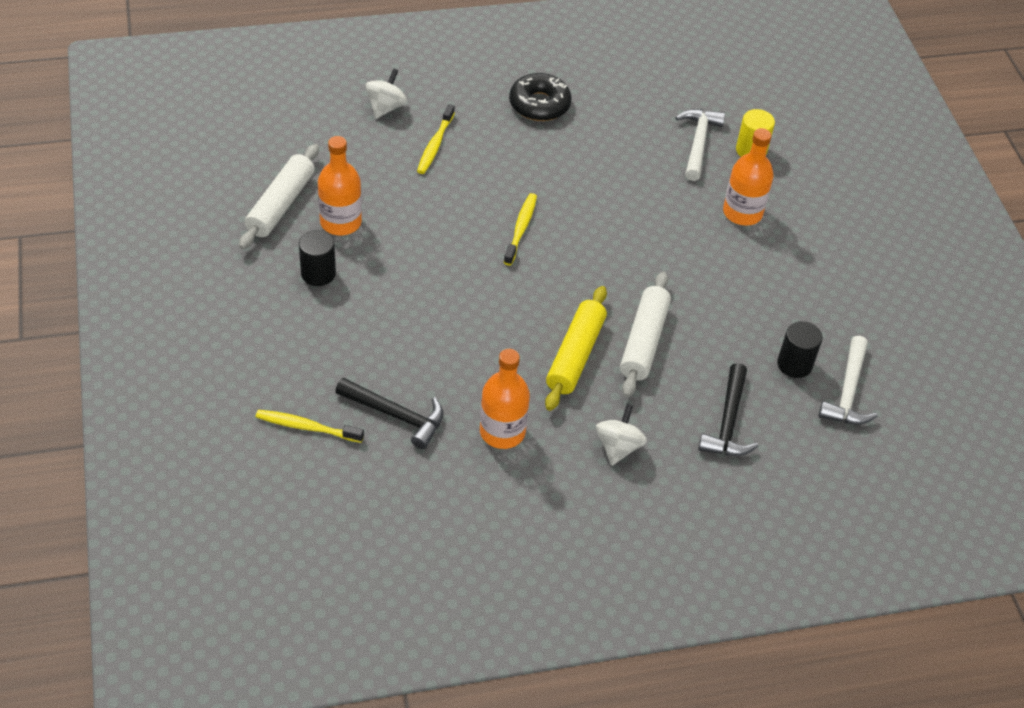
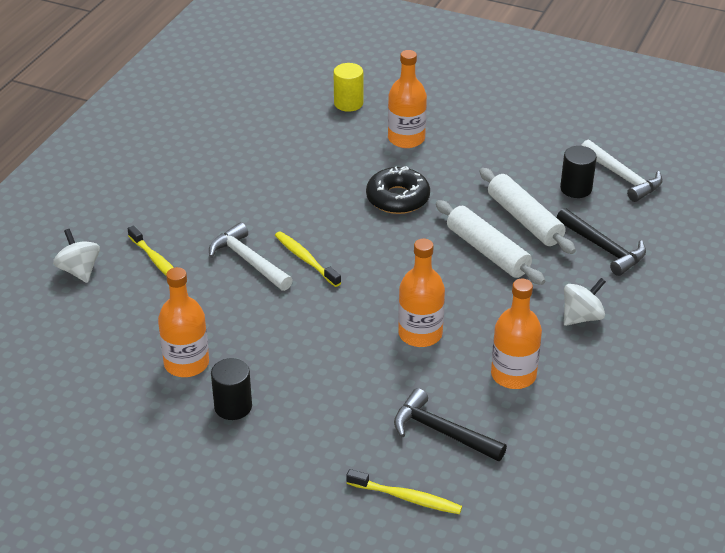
camera: 50 degrees left, 10 degrees down
(281, 204) = (123, 393): white rolling pin -> white rolling pin (524, 219)
(307, 427) = (406, 497): yellow toothbrush -> yellow toothbrush turned 120 degrees counterclockwise
(396, 415) = (442, 432): black hammer -> black hammer turned 120 degrees counterclockwise
(497, 346) = (420, 334): none -> orange bottle
(539, 104) = (179, 182): black donut -> black donut (397, 198)
(575, 355) = (469, 295): yellow rolling pin -> none
(618, 447) = (581, 317): white spinning top -> white spinning top turned 90 degrees clockwise
(698, 143) = (313, 124): white hammer -> white hammer (248, 261)

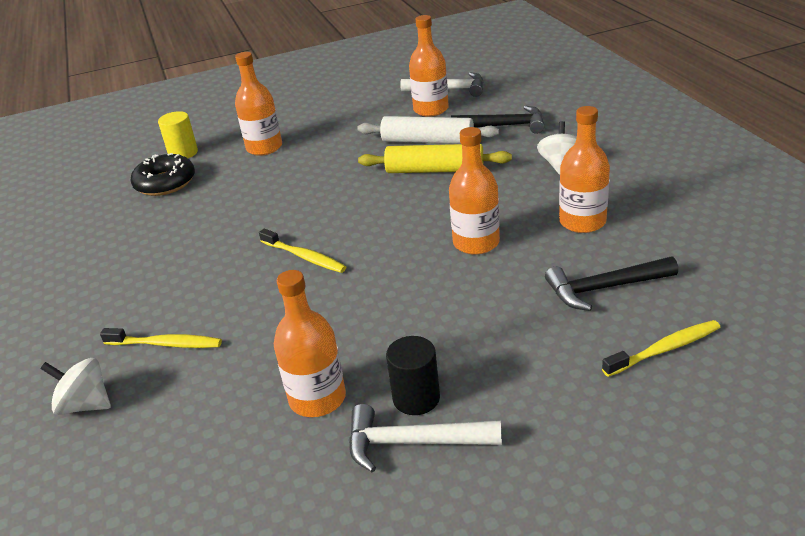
camera: 40 degrees left, 5 degrees down
(248, 261) = (255, 288): white hammer -> white hammer (413, 442)
(305, 259) = (304, 257): yellow toothbrush -> yellow toothbrush turned 150 degrees counterclockwise
(397, 198) = (316, 181): black donut -> black donut (165, 183)
(487, 251) = (434, 170): white rolling pin -> yellow rolling pin
(576, 189) = (431, 109): black cylinder -> orange bottle

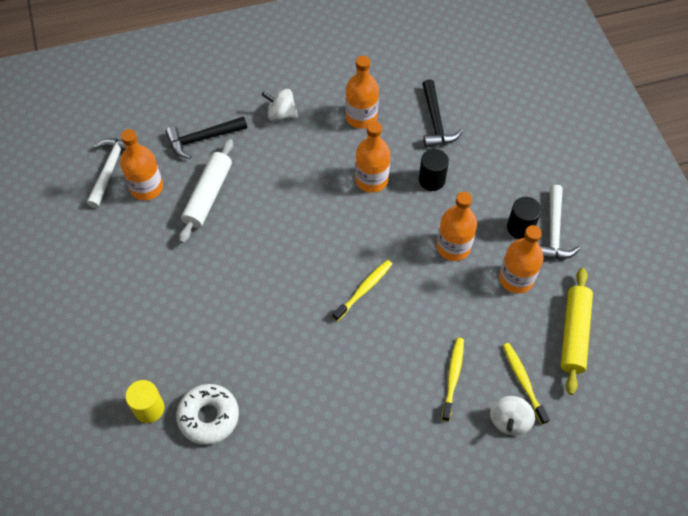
camera: 90 degrees left, 25 degrees up
(165, 183) = (208, 417): black donut -> white donut
(264, 148) = (168, 330): orange bottle -> orange bottle (453, 247)
(434, 170) = (261, 195): yellow rolling pin -> yellow rolling pin (574, 334)
(489, 295) = (431, 180): none -> black cylinder
(504, 126) = (203, 139): black hammer -> black hammer turned 120 degrees counterclockwise
(664, 349) = (493, 108): yellow toothbrush -> yellow toothbrush (523, 381)

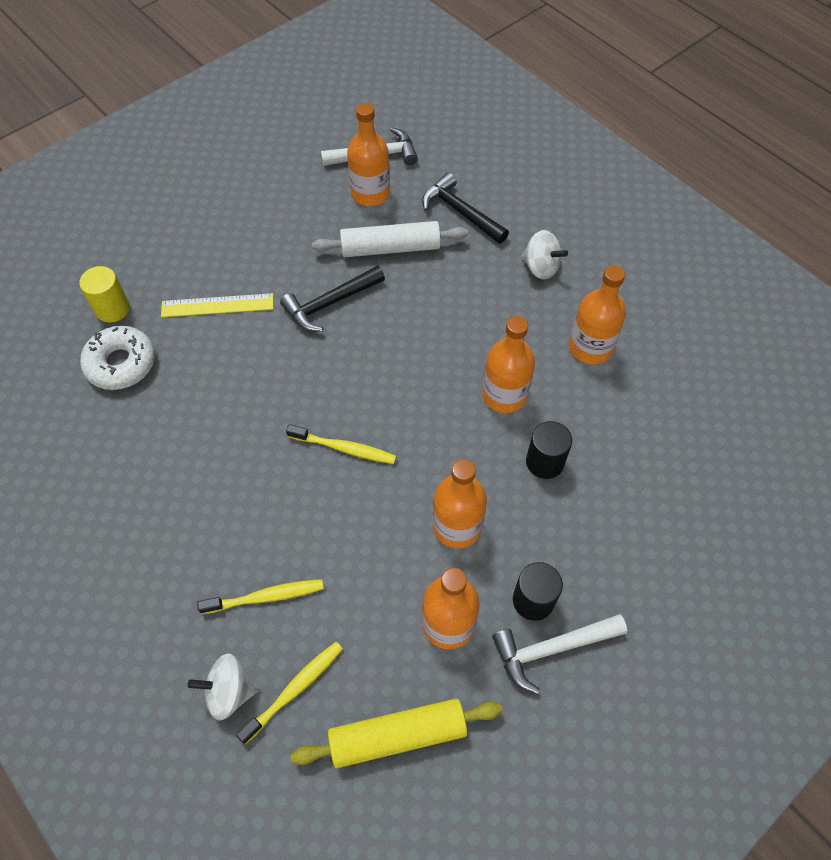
camera: 65 degrees right, 0 degrees up
(192, 330) = (217, 305): none -> yellow ruler
(281, 114) = (540, 267): white spinning top -> white spinning top turned 135 degrees clockwise
(435, 121) = (639, 432): black hammer -> black hammer (330, 303)

